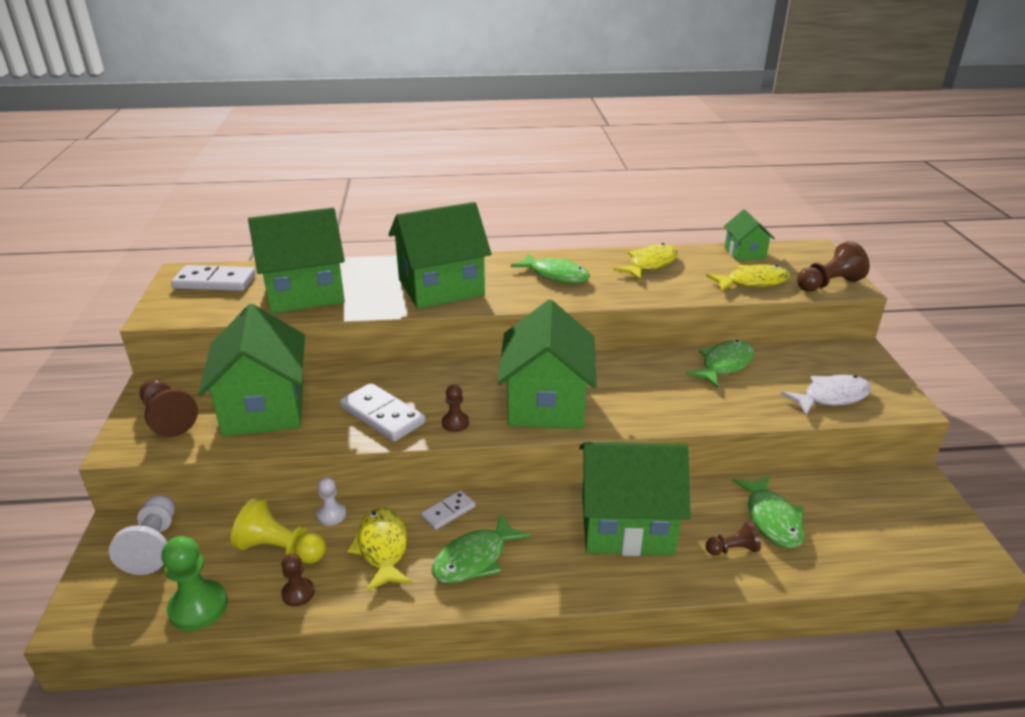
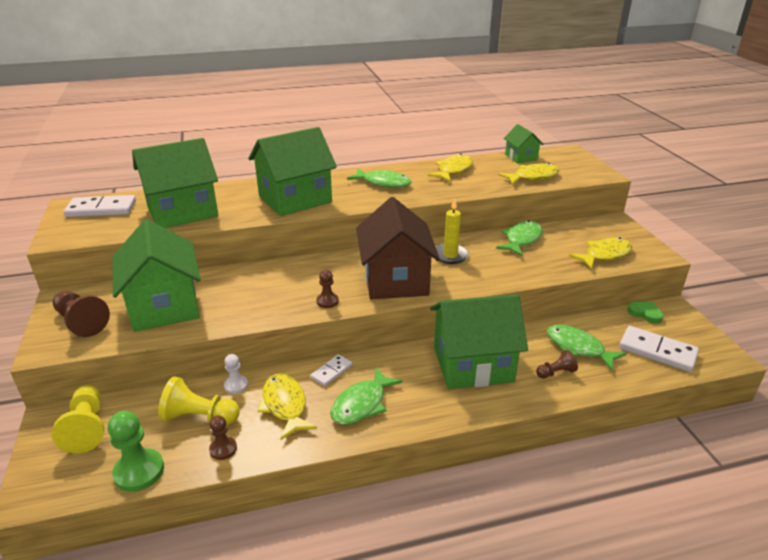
camera: 10 degrees left, 0 degrees up
(154, 545) = (87, 428): white pawn -> yellow pawn
(382, 415) = (266, 301): white domino -> white domino (657, 351)
(546, 403) = (395, 280): green house -> brown house
(624, 377) = (450, 255): none -> yellow candle
(772, 519) = (578, 348): green fish -> green fish turned 150 degrees clockwise
(828, 284) = (587, 174): brown pawn -> none
(831, 397) = (605, 255): white fish -> yellow fish
(877, 482) = (645, 313): none -> green heart

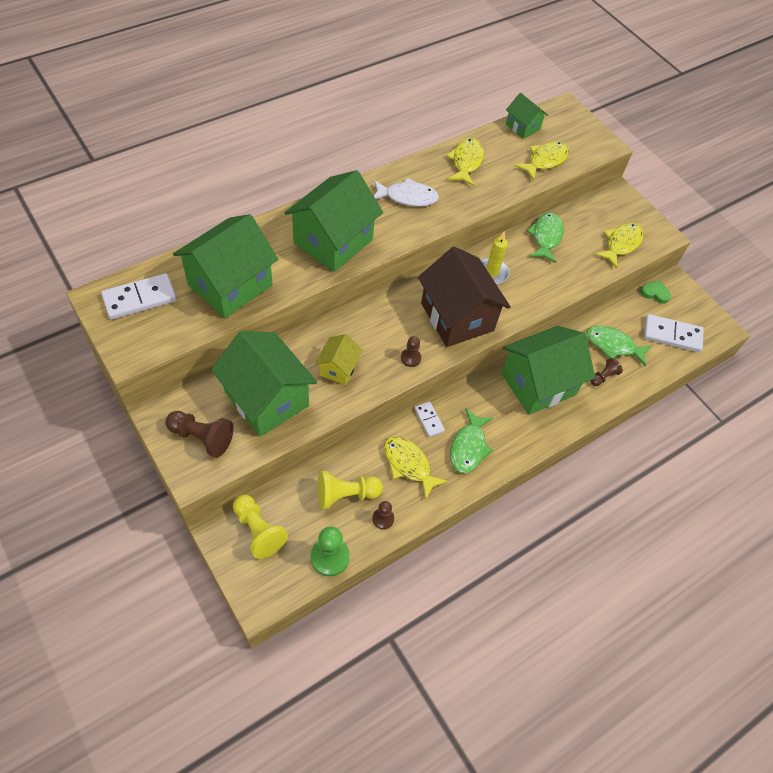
camera: 25 degrees left, 25 degrees up
(236, 385) = (357, 455): white pawn -> none
(250, 297) = (338, 368): none -> yellow house
(331, 372) = (429, 420): white domino -> white domino turned 45 degrees counterclockwise
(383, 183) = (407, 197): green fish -> white fish

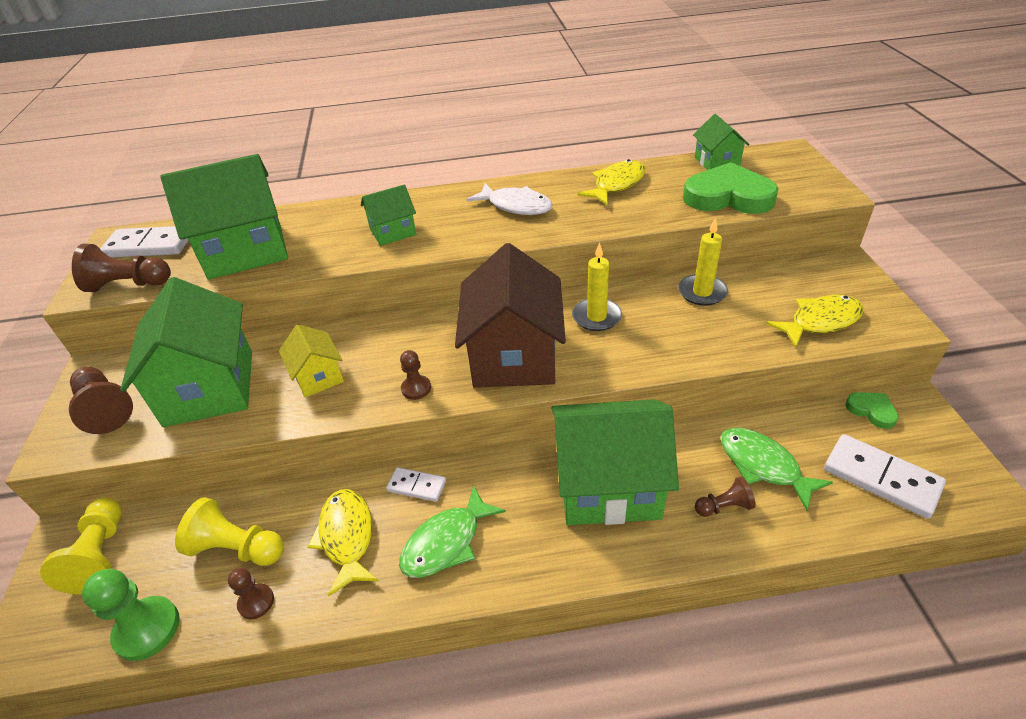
camera: 35 degrees right, 15 degrees down
(162, 339) = (128, 285): none -> brown pawn
(333, 241) = (393, 232): green house -> green house, size x0.50
(338, 368) = (318, 377): yellow house -> yellow house turned 75 degrees counterclockwise
(429, 420) = (417, 486): white domino -> white domino turned 75 degrees counterclockwise
(545, 161) = (728, 196): yellow fish -> green heart
(546, 237) = (702, 292): green fish -> yellow candle

